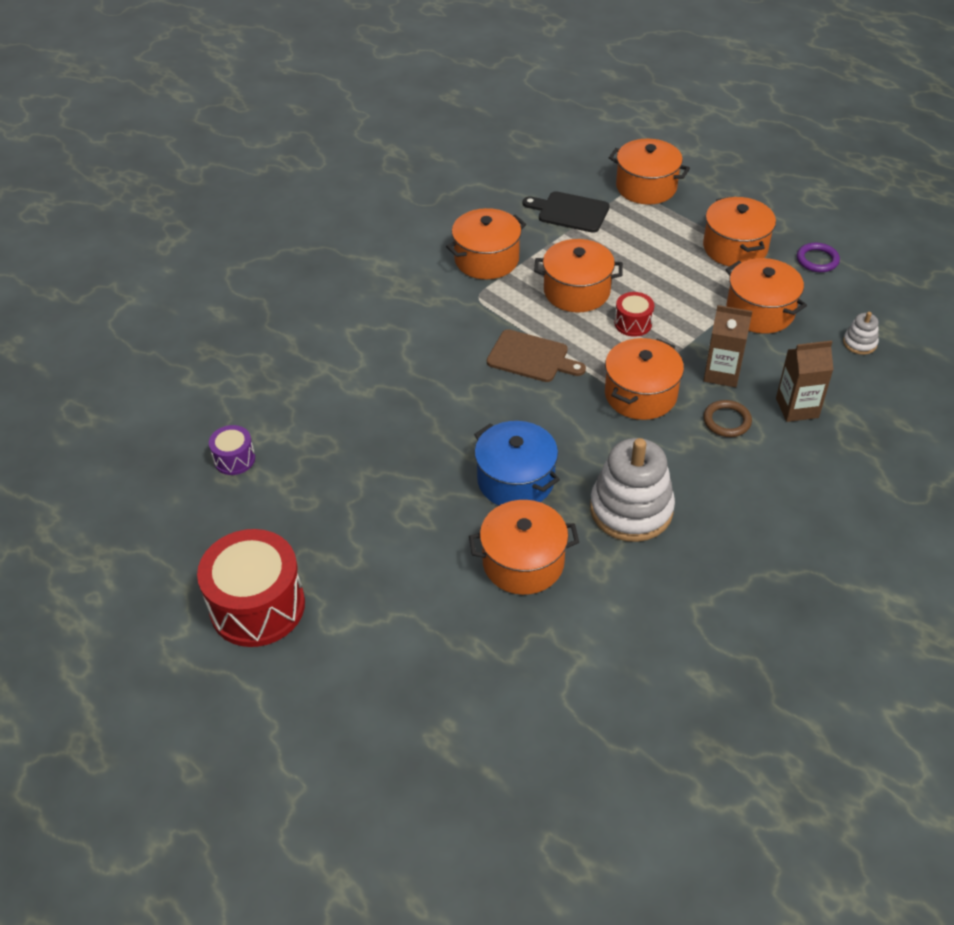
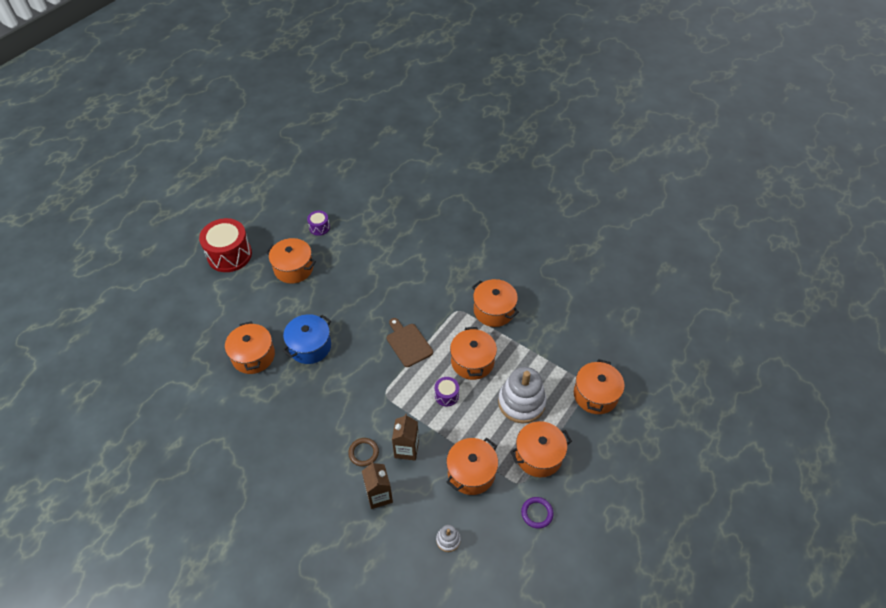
camera: 80 degrees right, 5 degrees up
(531, 357) = (408, 343): brown cutting board -> brown cutting board turned 135 degrees clockwise
(570, 212) = (554, 351): black cutting board -> none
(631, 509) = (290, 404): white stacking toy -> white stacking toy (521, 402)
(633, 323) = (446, 395): red drum -> purple drum
(640, 394) = (382, 403): orange pot -> orange pot (293, 268)

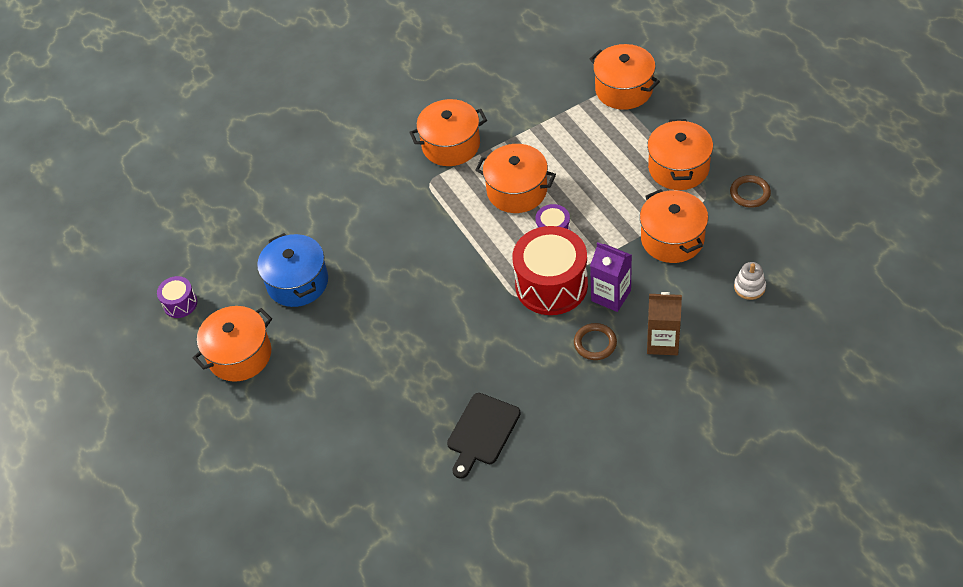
camera: 60 degrees left, 0 degrees up
(229, 255) = (157, 437): red drum -> red drum (551, 285)
(253, 356) = (373, 441): orange pot -> none
(275, 411) = (482, 432): none -> black cutting board
(310, 346) = (395, 366): blue pot -> blue pot (297, 282)
(406, 449) = (611, 295): brown carton -> purple carton
(408, 343) = (452, 250): brown cutting board -> none
(521, 402) = (600, 161): white stacking toy -> none
(537, 513) = (750, 193): purple ring -> brown ring

